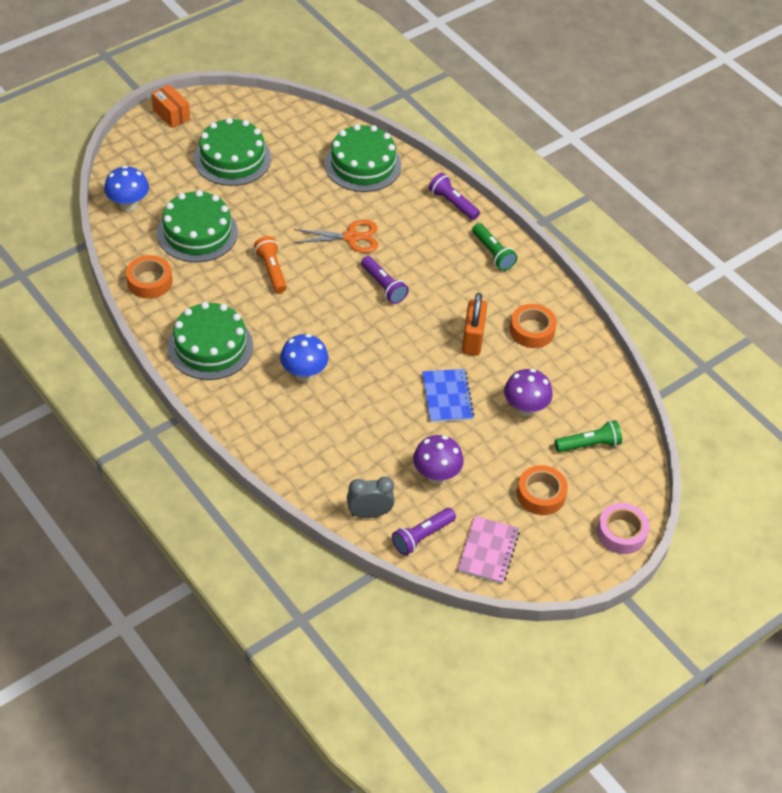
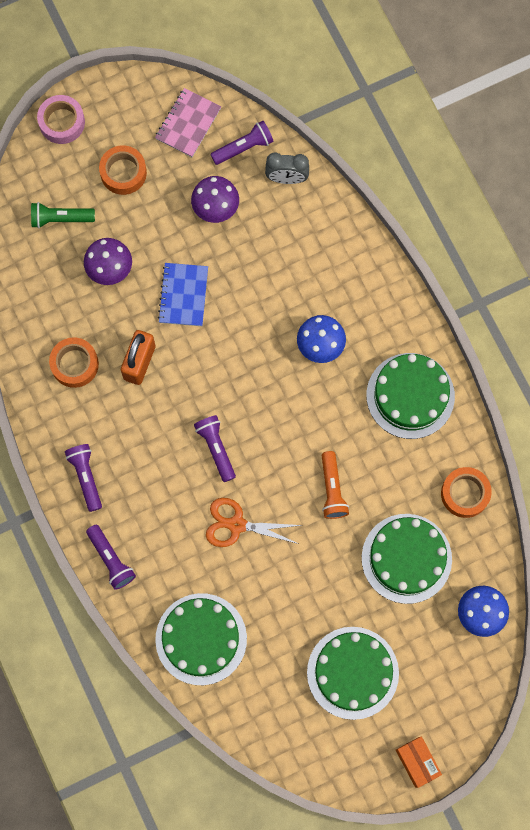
camera: 165 degrees left, 25 degrees up
(493, 253) = (86, 477): green flashlight -> purple flashlight

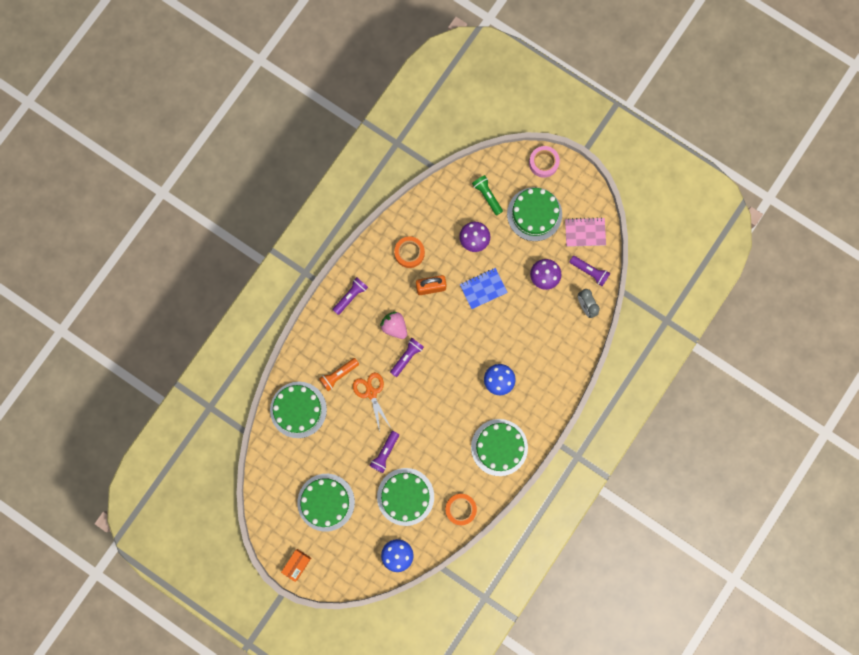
camera: 60 degrees right, 5 degrees up
(111, 559) = (314, 336): purple flashlight -> purple flashlight (385, 453)
(123, 173) = (534, 214): orange tape -> green cake
(164, 441) = (394, 327): none -> pink strawberry
(332, 489) = (421, 434): orange flashlight -> orange flashlight (339, 375)

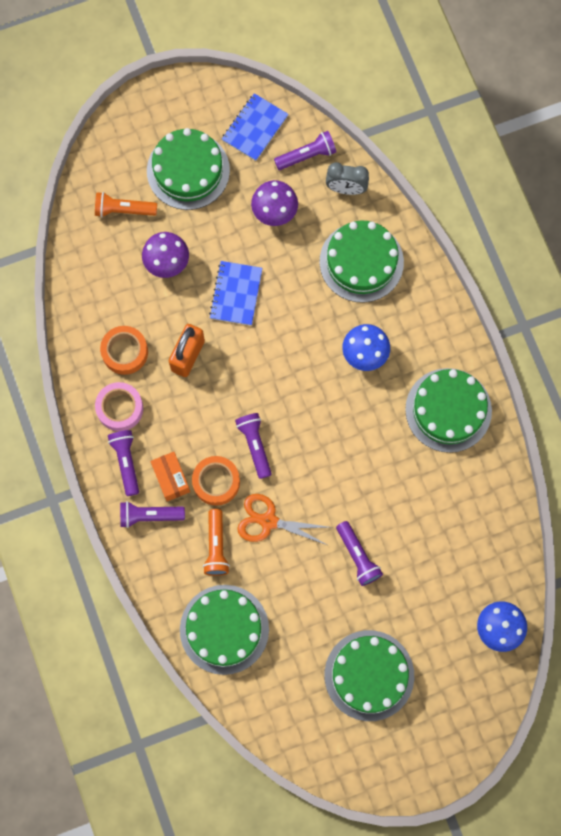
camera: 55 degrees left, 5 degrees down
(297, 564) = (424, 768): orange box -> orange box (171, 479)
(331, 329) = (149, 516): none -> purple flashlight
(394, 327) = (205, 434): pink strawberry -> none
(405, 496) = (431, 568): green cake -> green cake (361, 262)
(460, 509) = (493, 510): orange tape -> orange tape (216, 482)
(487, 196) = (124, 210): green flashlight -> orange flashlight
(543, 163) = (133, 117): pink tape -> pink tape (120, 408)
(585, 232) = (255, 128): pink notebook -> blue notebook

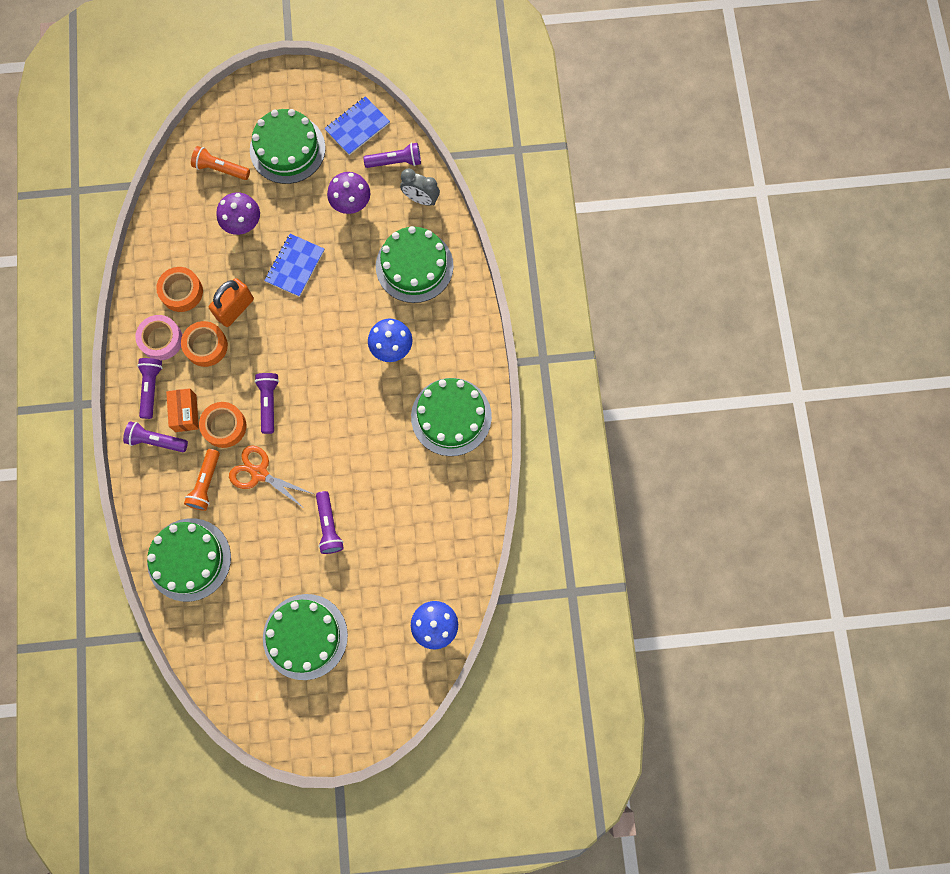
camera: 15 degrees right, 0 degrees up
(169, 403) = (206, 346): none -> orange tape

